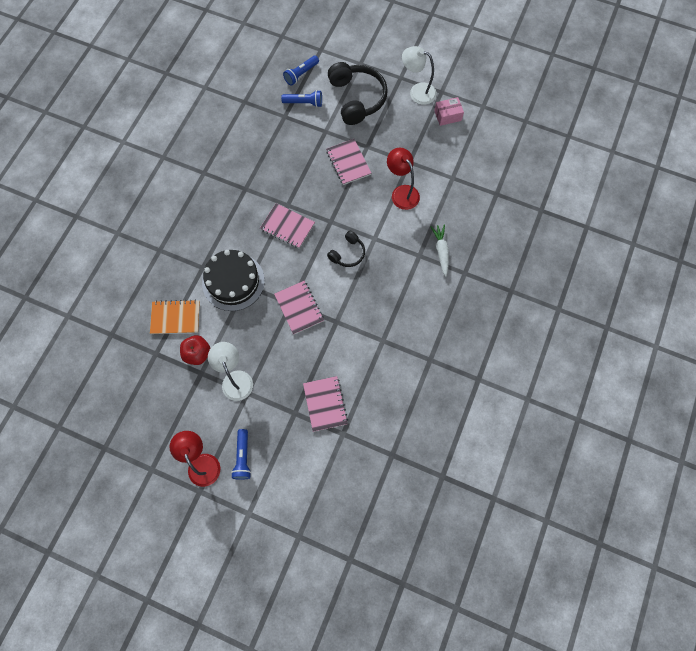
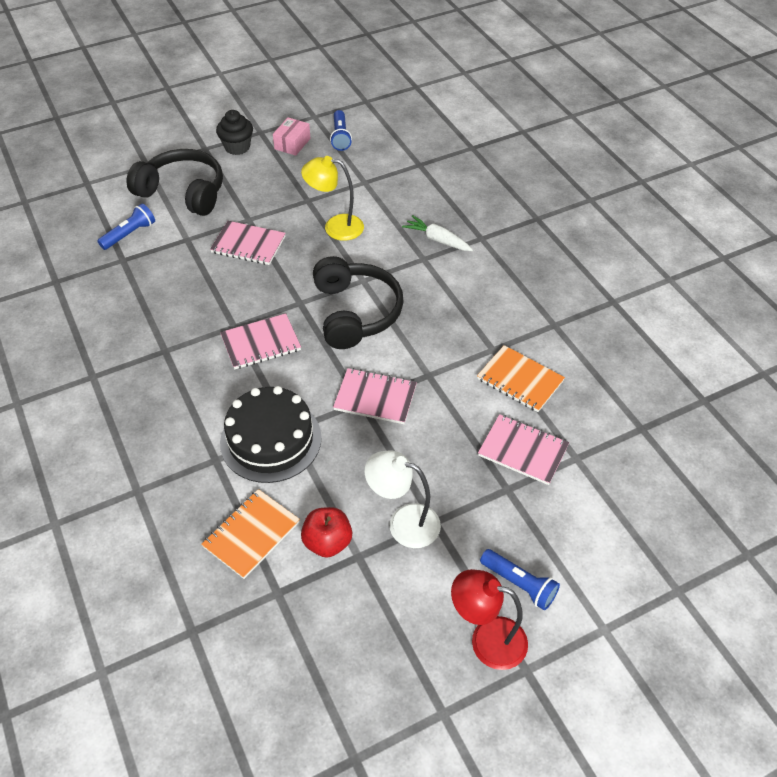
camera: 50 degrees left, 20 degrees down
(301, 74) = (92, 215): blue flashlight -> blue flashlight (340, 137)
(348, 253) = (356, 312): black headphones -> black headphones, size x1.88
(372, 369) = (520, 380): none -> orange notebook
(402, 192) = (335, 227): red lamp -> yellow lamp
(417, 92) = (237, 147): white lamp -> black cupcake

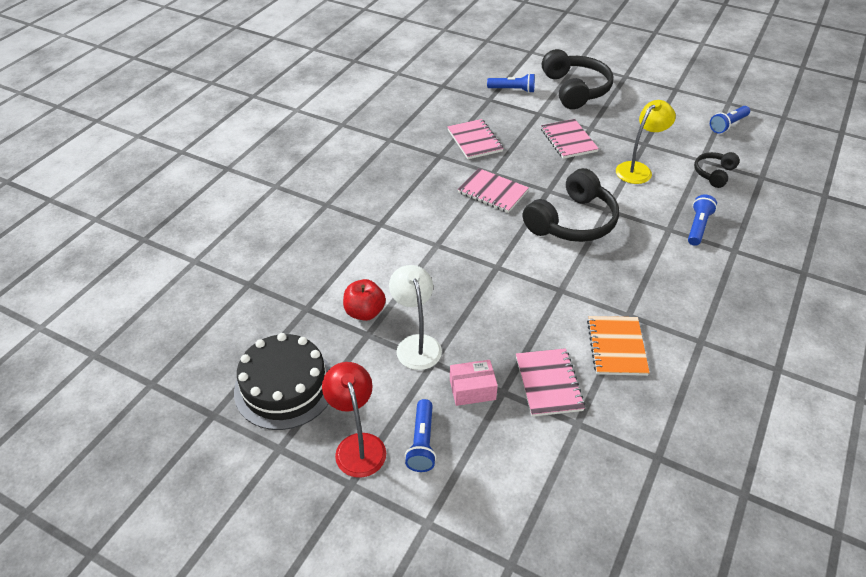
camera: 55 degrees right, 5 degrees down
(237, 147) = (647, 88): black cupcake -> none
(251, 534) = (339, 272): orange notebook -> none
(271, 440) = (419, 240): black cake -> black cake (285, 387)
(292, 144) = (686, 108): pink box -> pink box (472, 389)
(335, 227) = (638, 169): yellow lamp -> yellow lamp turned 75 degrees clockwise
(375, 398) = (508, 272): pink notebook -> pink notebook (474, 141)
(388, 187) = (714, 173): none -> black headphones
(437, 239) = (698, 226): white carrot -> blue flashlight

